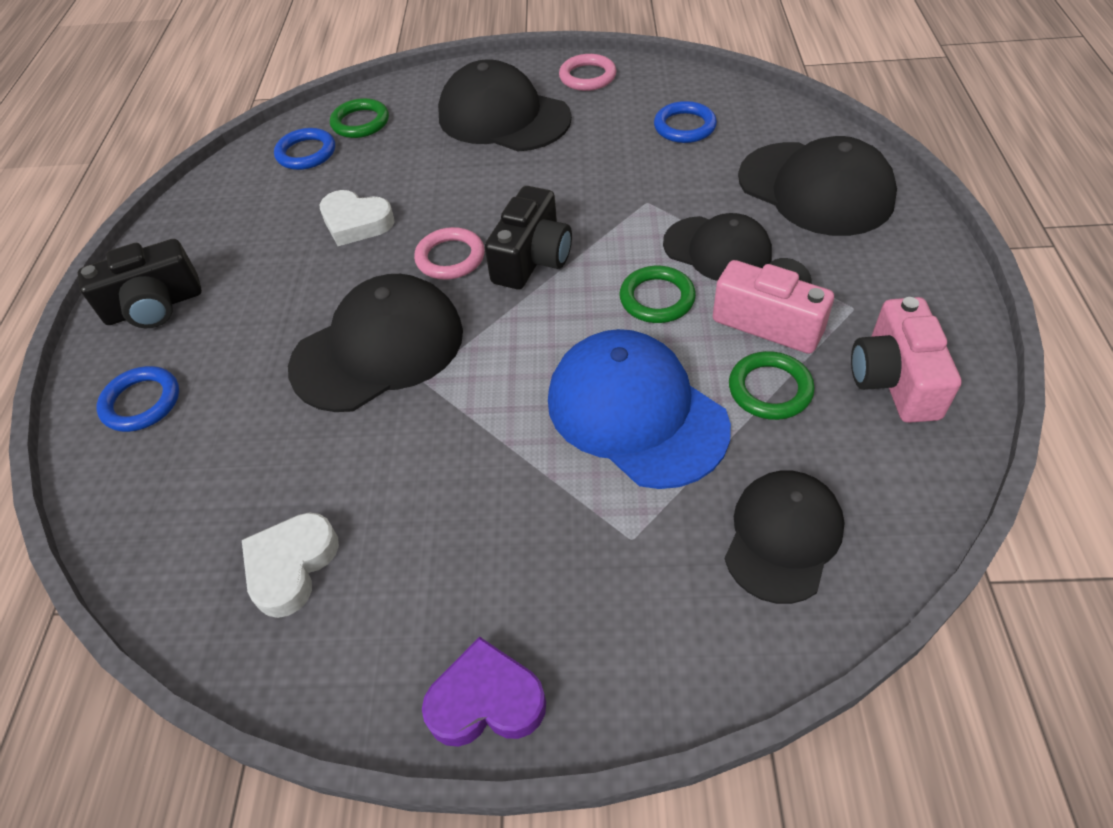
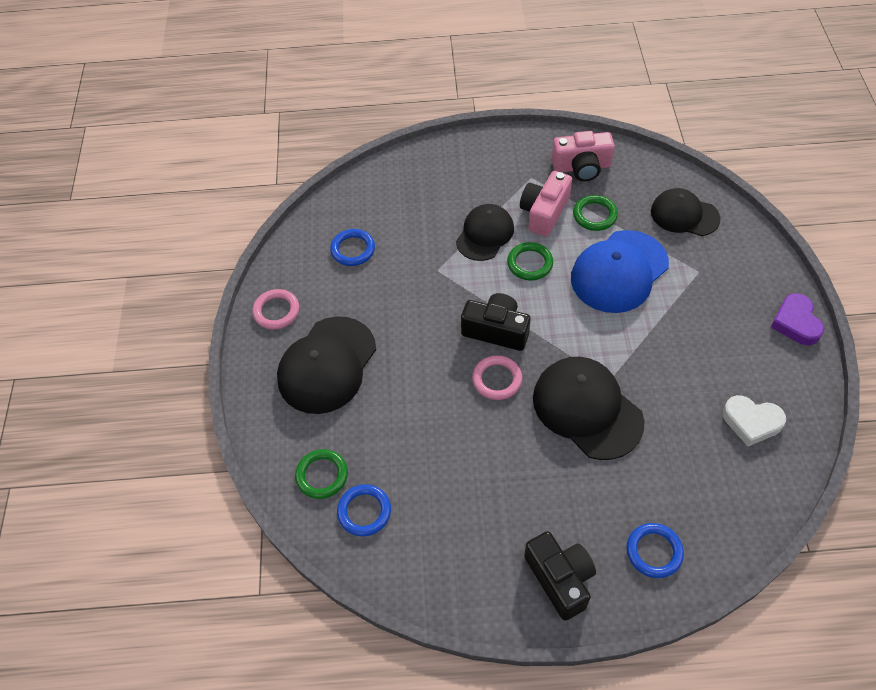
camera: 95 degrees left, 5 degrees up
(356, 223) = (459, 450): white heart -> none
(815, 189) = (426, 185): black cap -> none

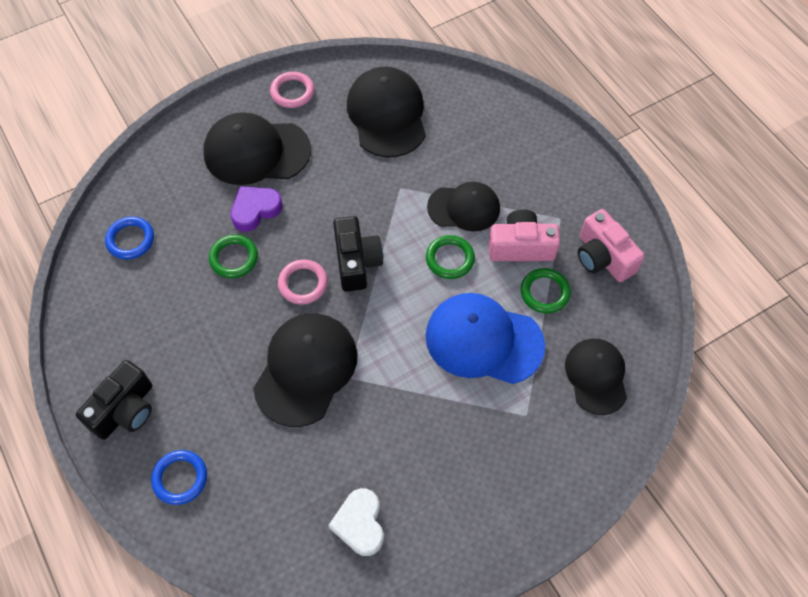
camera: 60 degrees right, 5 degrees up
(322, 475) = (151, 196): green ring -> green ring (234, 258)
(353, 249) = (387, 115): blue ring -> black cap
(796, 323) = (509, 534): purple heart -> purple heart (255, 210)

